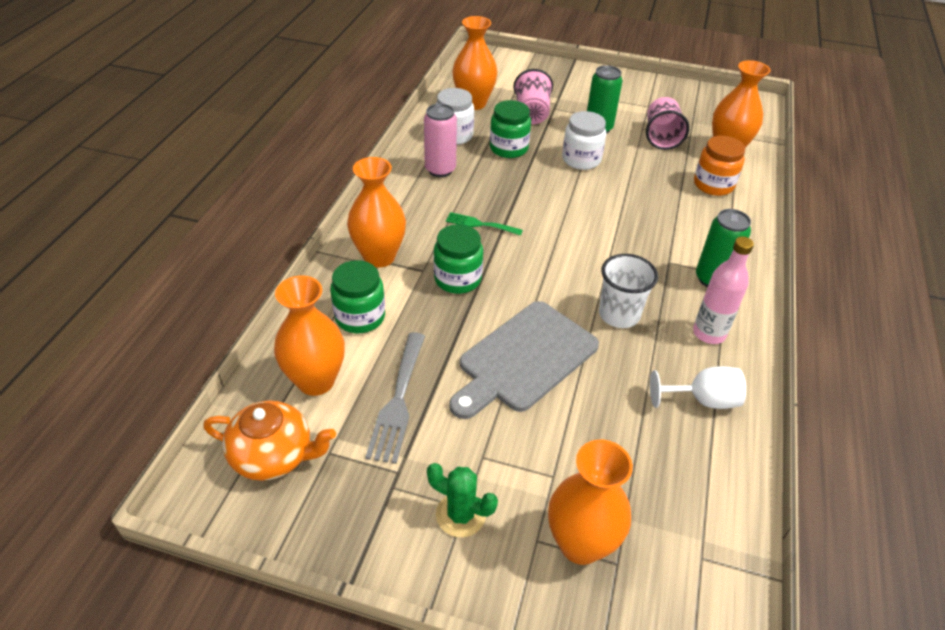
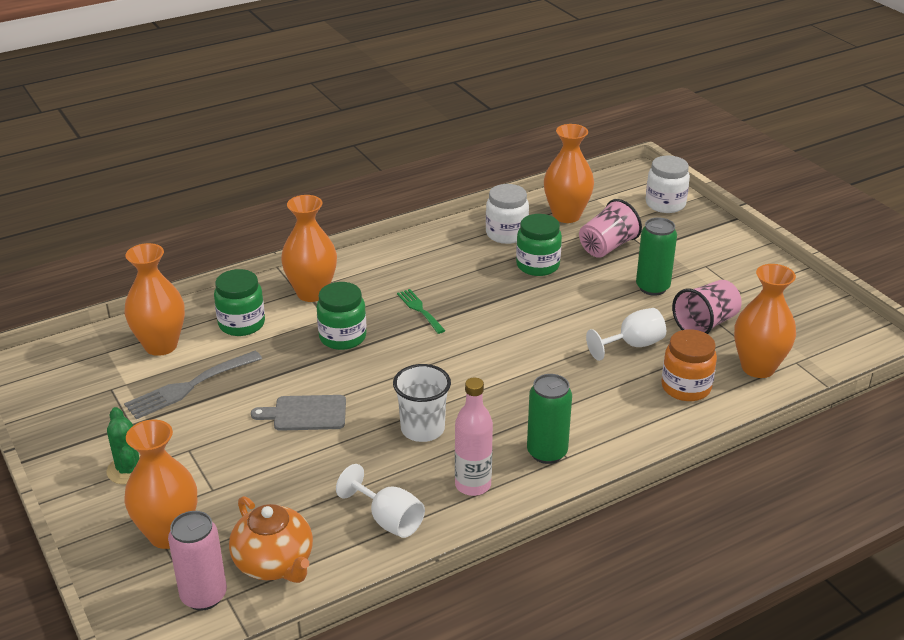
camera: 45 degrees right, 10 degrees down
(274, 456) = (81, 371): orange teapot -> orange teapot (274, 563)
(440, 170) = (452, 255): pink can -> pink can (204, 596)
(524, 359) = (306, 413): grey cutting board -> grey cutting board, size x0.57
(581, 159) = (589, 305): white jar -> white jar (665, 204)
(645, 173) = (632, 345): none -> white goblet

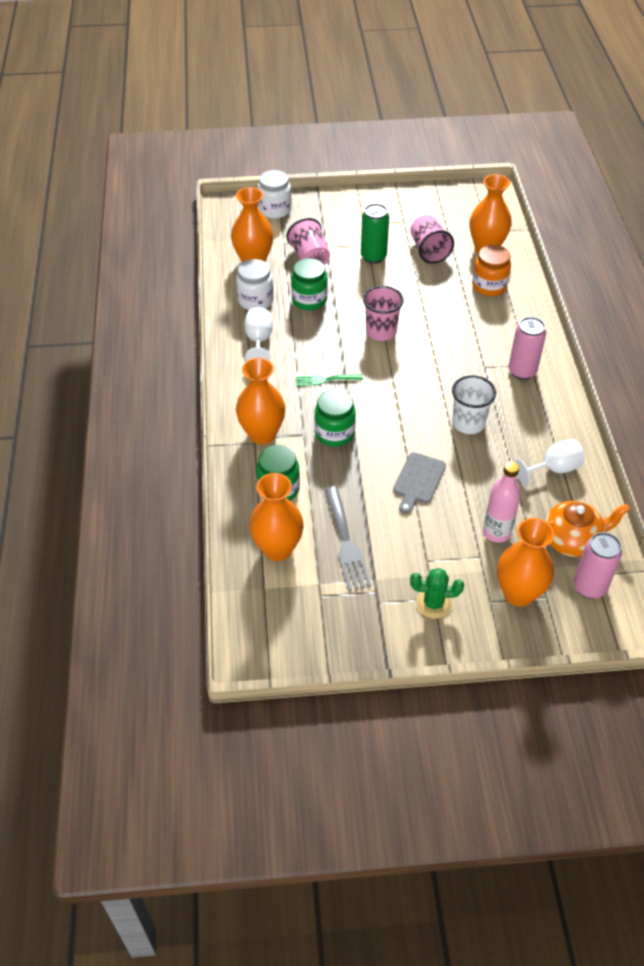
camera: 65 degrees left, 15 degrees up
(473, 485) = (537, 417): pink bottle -> pink bottle (497, 532)
(527, 326) = (381, 331): none -> pink cup
(547, 452) = (522, 371): green can -> pink can
(632, 345) = (432, 291): white goblet -> white goblet (259, 341)

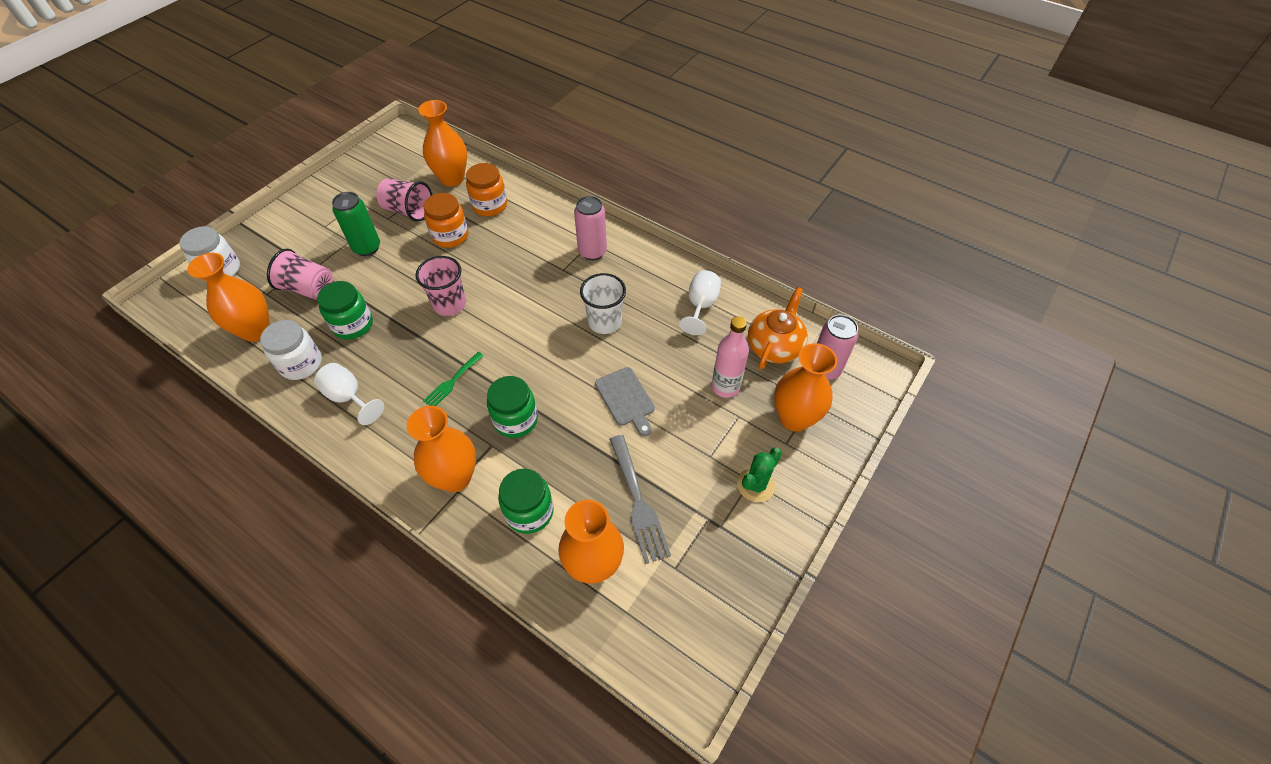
camera: 50 degrees left, 5 degrees up
(346, 542) = (638, 502): grey fork -> grey fork turned 45 degrees clockwise
(436, 287) = (450, 236): none -> orange jar

